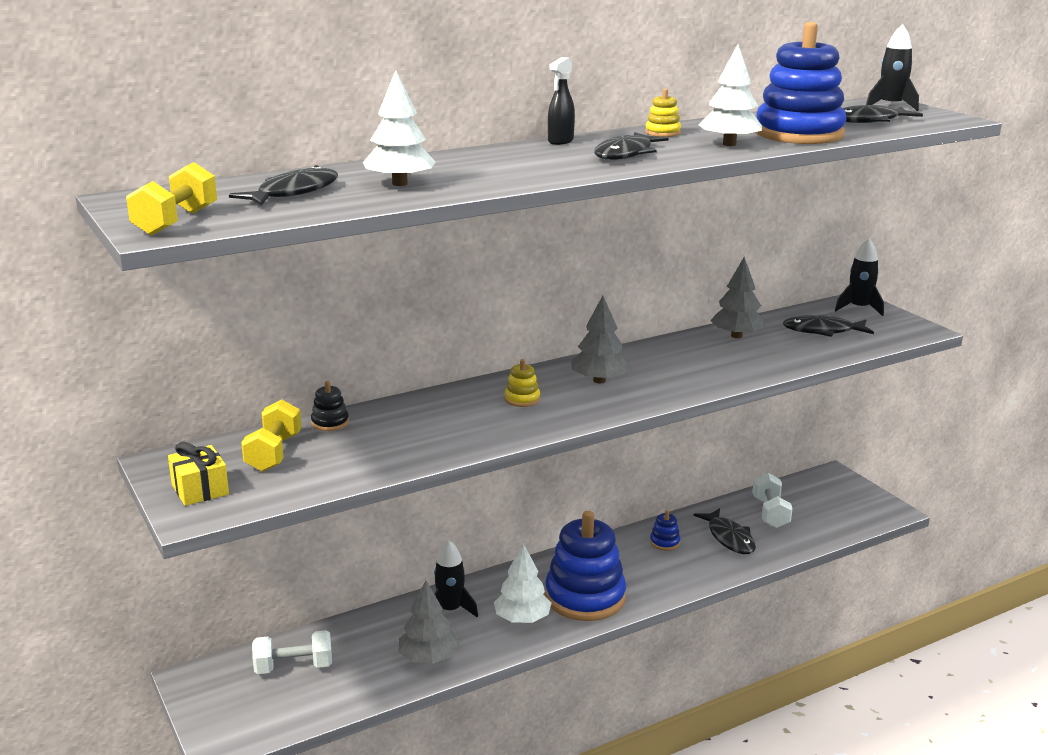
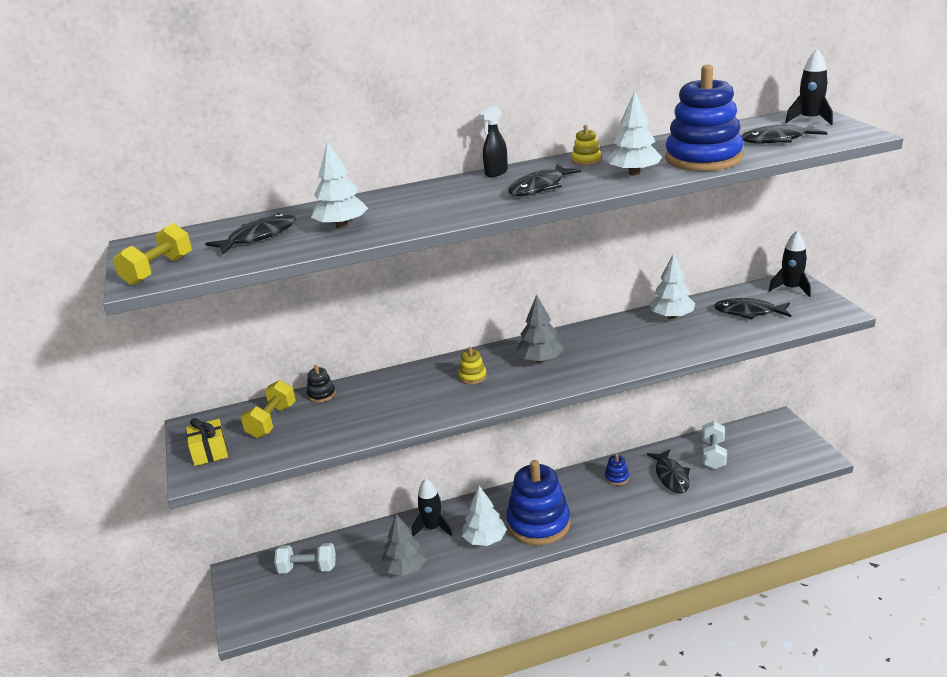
camera: 15 degrees right, 5 degrees up
(736, 336) = (671, 316): grey tree -> white tree

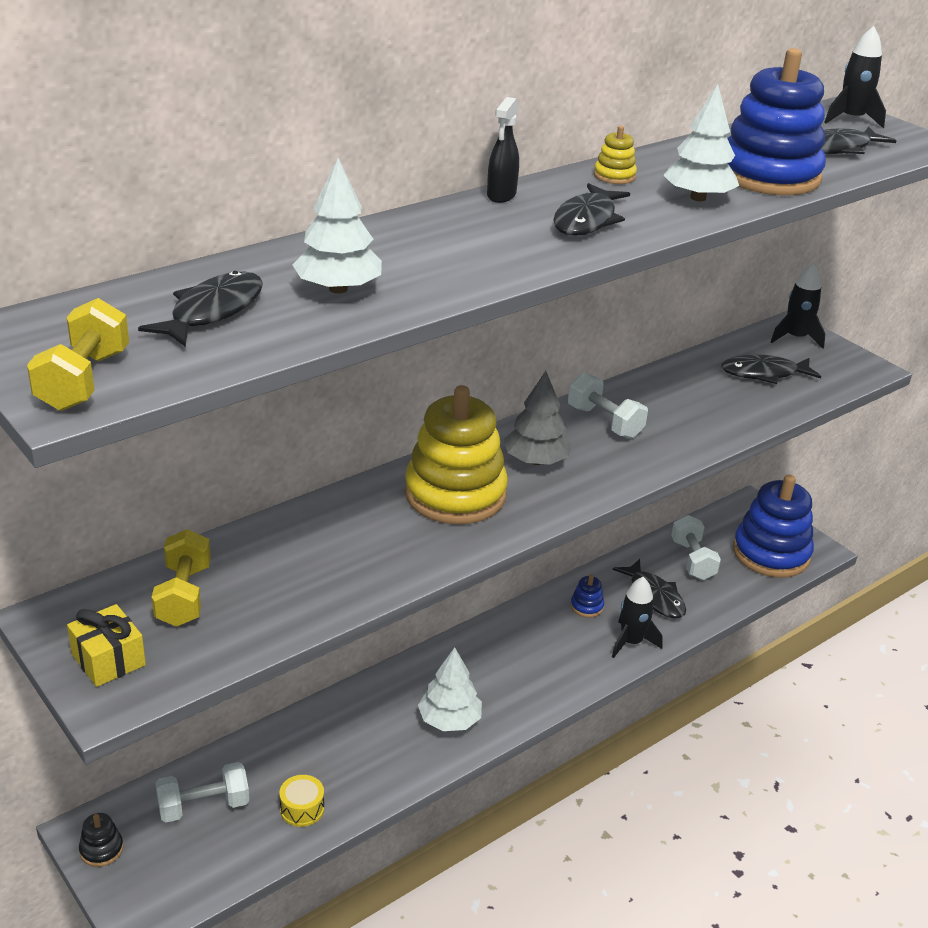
camera: 25 degrees left, 5 degrees up
(321, 394) = (239, 543): black stacking toy -> black stacking toy (101, 849)
(365, 580) = (302, 809): none -> yellow drum
(405, 568) = (354, 781): grey tree -> none
(432, 528) = (367, 714): black rocket -> black rocket (631, 642)
(472, 376) = (455, 494): yellow stacking toy -> yellow stacking toy, size x2.48
(538, 524) = (513, 686): blue stacking toy -> blue stacking toy (771, 553)
(605, 338) = (604, 422): none -> white dumbbell
(671, 316) = (672, 385): white tree -> none

